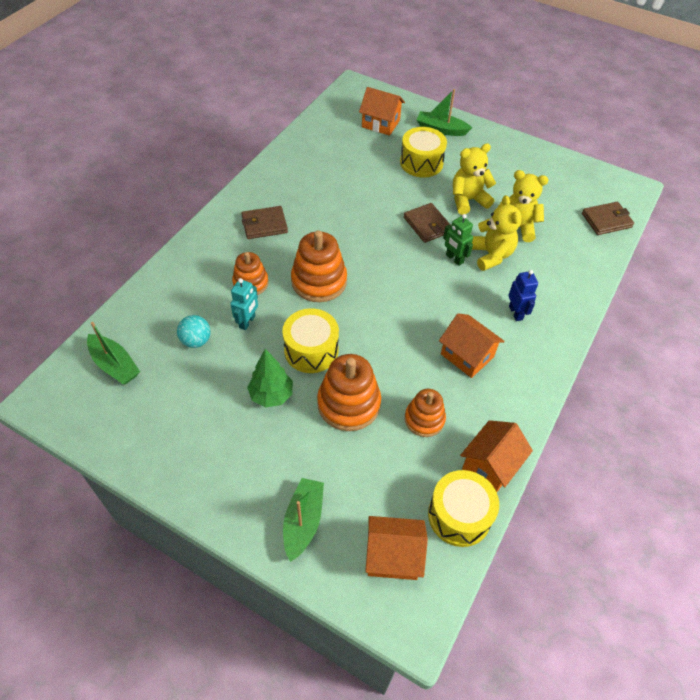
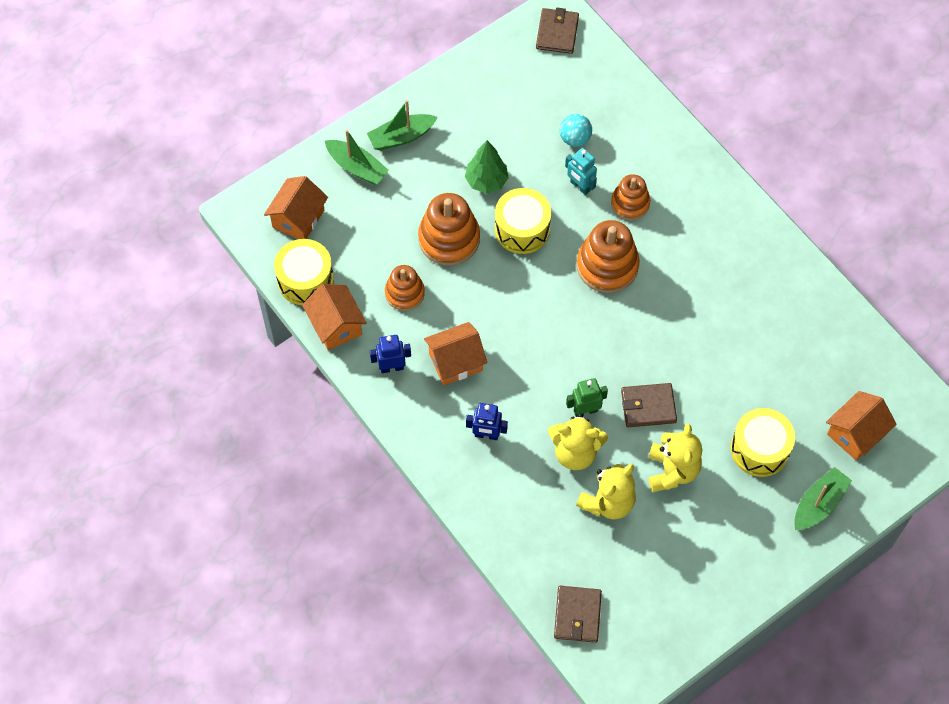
camera: 115 degrees right, 10 degrees up
(114, 365) = (574, 70): green boat -> green boat (401, 137)
(264, 225) = (711, 241): brown wallet -> brown wallet (557, 33)
(502, 401) = (392, 367): none -> blue robot

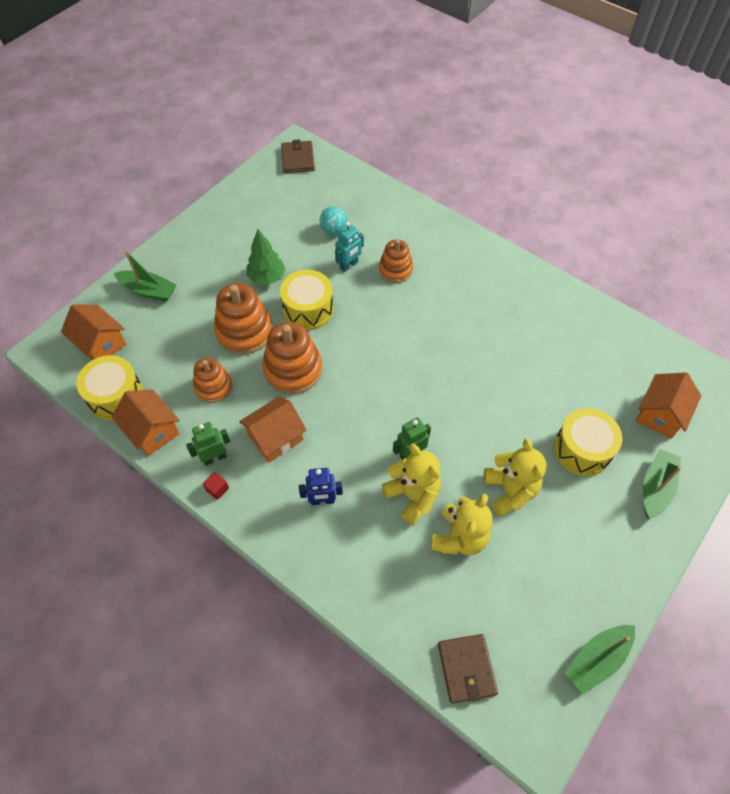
camera: 15 degrees left, 5 degrees down
(298, 218) = (101, 344): orange house -> orange house turned 60 degrees counterclockwise
(388, 399) = (217, 489): none -> red cube
(392, 367) = (215, 457): blue robot -> green robot
(401, 137) = (184, 259): green boat -> green boat (597, 659)
(575, 452) = (413, 495): yellow teddy bear -> yellow teddy bear turned 120 degrees counterclockwise
(580, 186) = (349, 265): turquoise robot -> turquoise robot turned 75 degrees counterclockwise
(607, 266) = (391, 323): orange stacking toy -> orange stacking toy (293, 369)
(648, 407) = (467, 436): brown wallet -> none

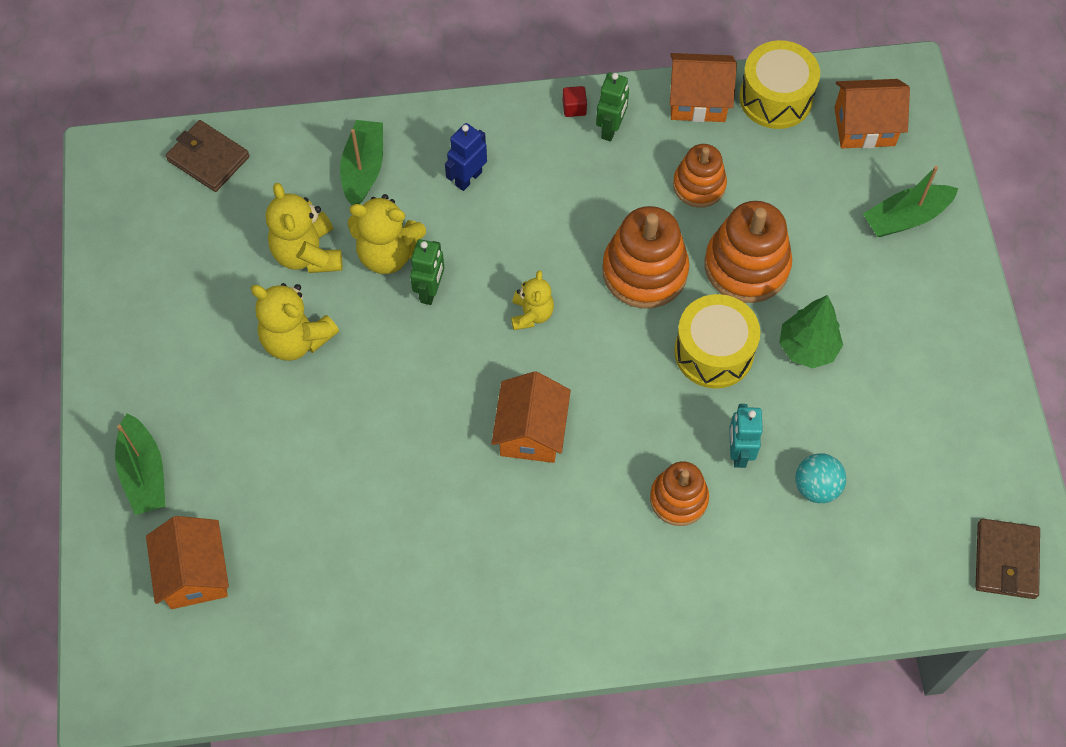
camera: 135 degrees right, 5 degrees up
(275, 438) = (578, 193): orange house -> orange house (531, 431)
(298, 159) = (1006, 560): brown wallet -> brown wallet turned 60 degrees clockwise
(371, 396) = (531, 314): none -> yellow teddy bear
(582, 449) = (254, 449): yellow drum -> none
(597, 659) = (97, 256): green boat -> green boat (363, 169)

